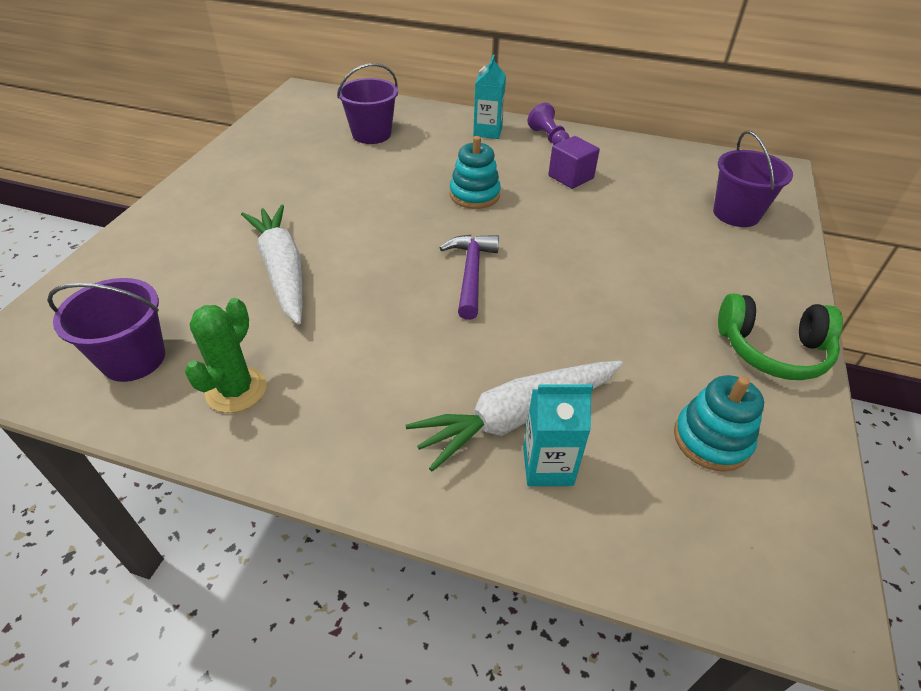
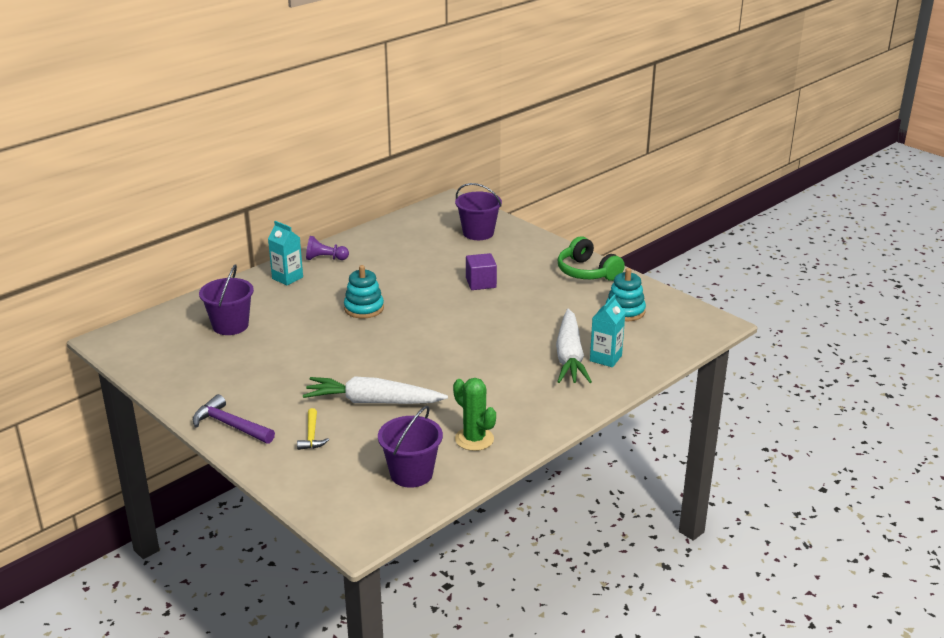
camera: 60 degrees left, 15 degrees down
(192, 252) = (312, 435): none -> yellow hammer
(471, 274) = (446, 335): purple hammer -> purple hammer (230, 425)
(570, 177) = (382, 268): purple cube -> purple cube (481, 283)
(772, 350) = (587, 272): green headphones -> green headphones turned 105 degrees clockwise

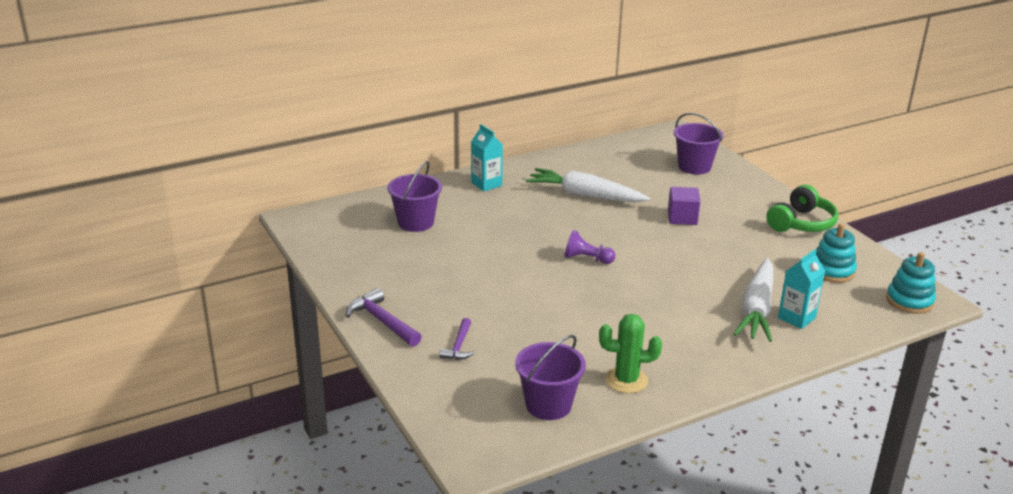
camera: 15 degrees right, 0 degrees up
(312, 435) = (459, 346): yellow hammer -> purple hammer
(325, 258) = (530, 170): purple pawn -> purple pawn (587, 259)
(364, 308) = (553, 225): turquoise stacking toy -> turquoise stacking toy (909, 301)
(373, 402) = (532, 322): white carrot -> white carrot (584, 195)
(474, 439) = (626, 380): green cactus -> green cactus turned 60 degrees counterclockwise
(587, 272) = (801, 223): green headphones -> green headphones turned 120 degrees counterclockwise

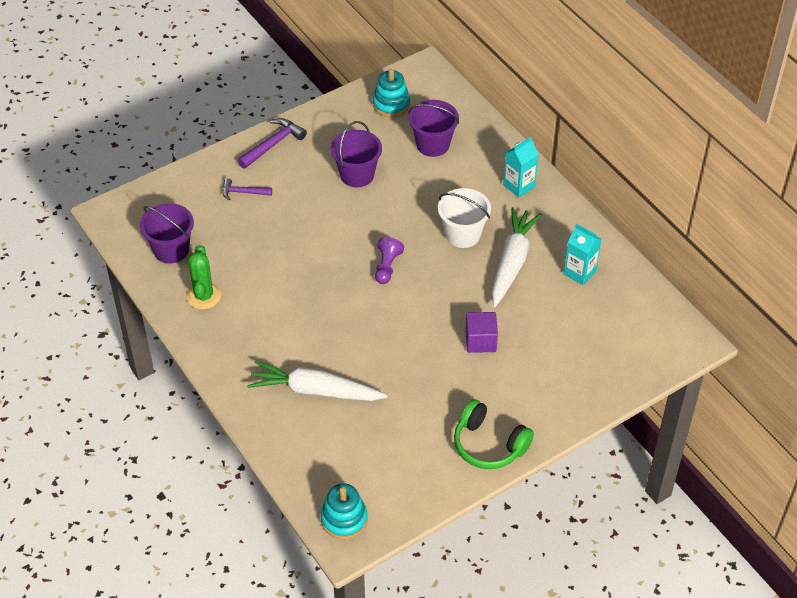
camera: 85 degrees right, 20 degrees up
(546, 216) = (463, 234): none -> white bucket
(694, 167) = (603, 356): purple bucket -> purple bucket (357, 175)
(796, 318) = (304, 420): turquoise carton -> turquoise carton (579, 272)
(832, 271) = (393, 460): turquoise stacking toy -> turquoise stacking toy (391, 104)

